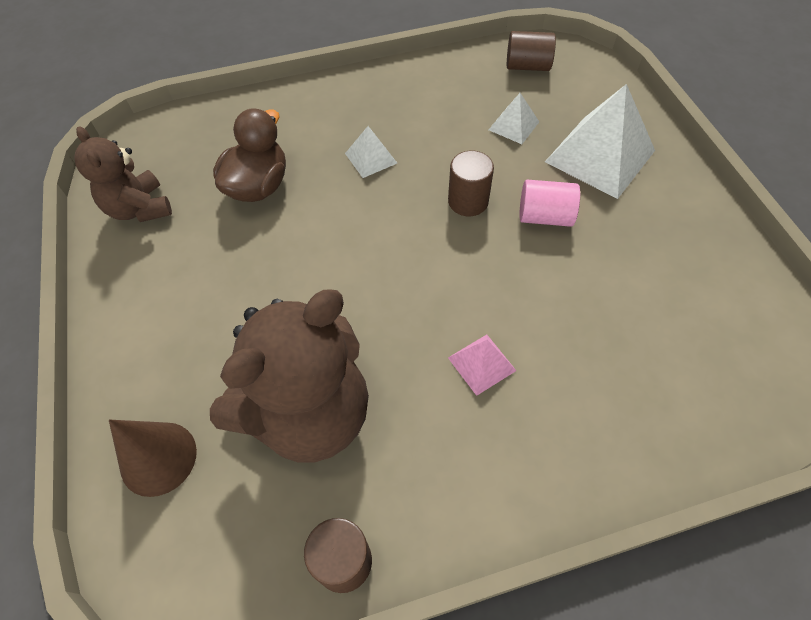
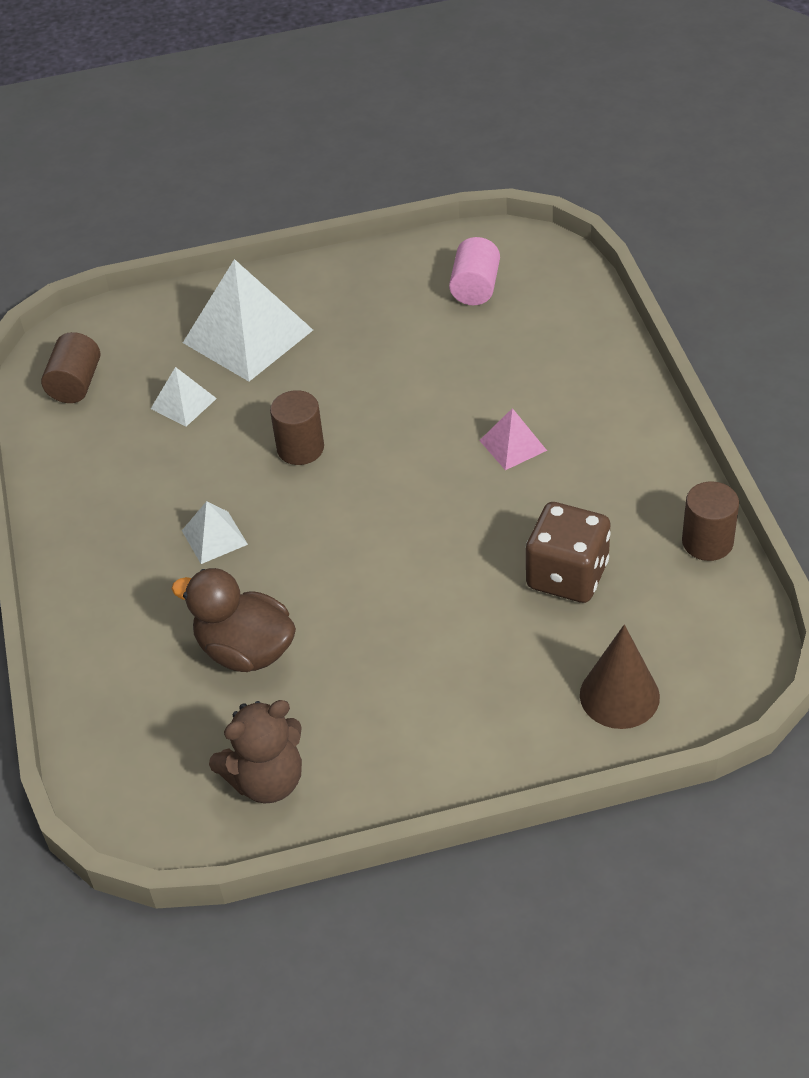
camera: 85 degrees left, 10 degrees down
(309, 413) = (567, 575): brown teddy bear -> brown dice
(544, 216) = (331, 387): pink cylinder -> pink cylinder (475, 288)

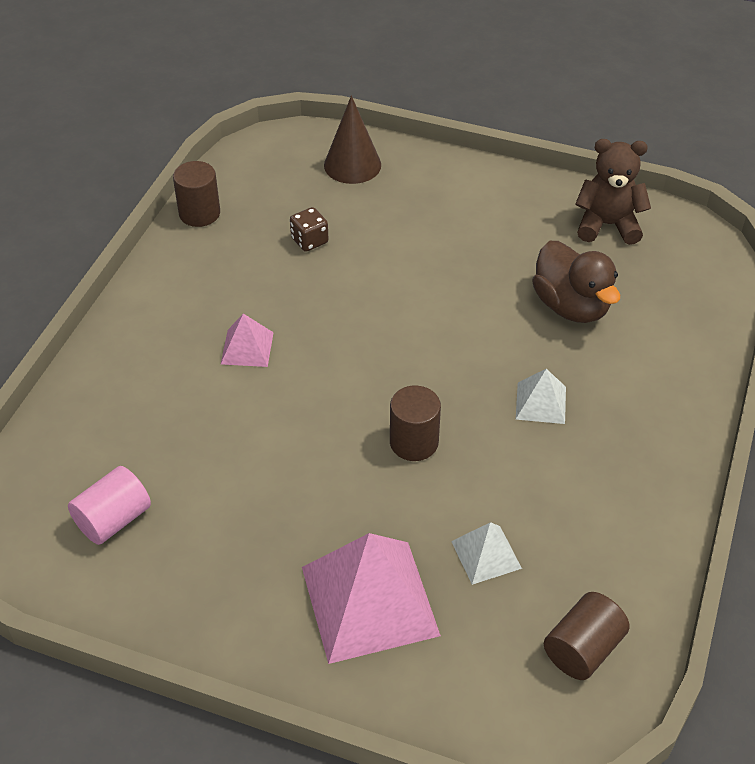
camera: 150 degrees left, 0 degrees up
(248, 336) = (369, 600): white pyramid -> pink pyramid
(567, 575) = (309, 241): brown dice -> brown dice, size x0.52

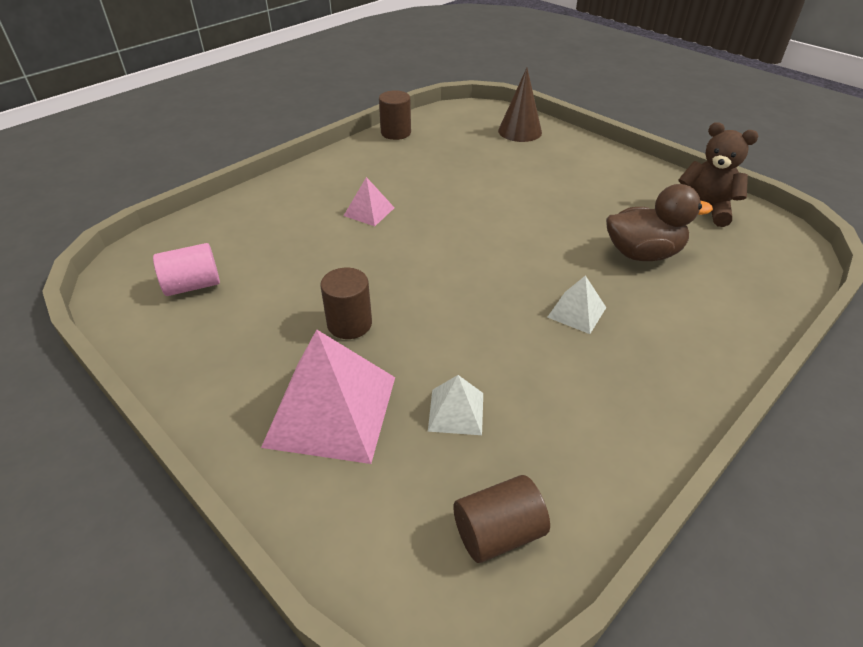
camera: 25 degrees right, 5 degrees down
(309, 241) = (459, 164): brown dice -> none
(414, 442) = (450, 307): brown cylinder -> brown cylinder (349, 324)
(571, 306) = (643, 253): brown duck -> brown duck turned 90 degrees counterclockwise

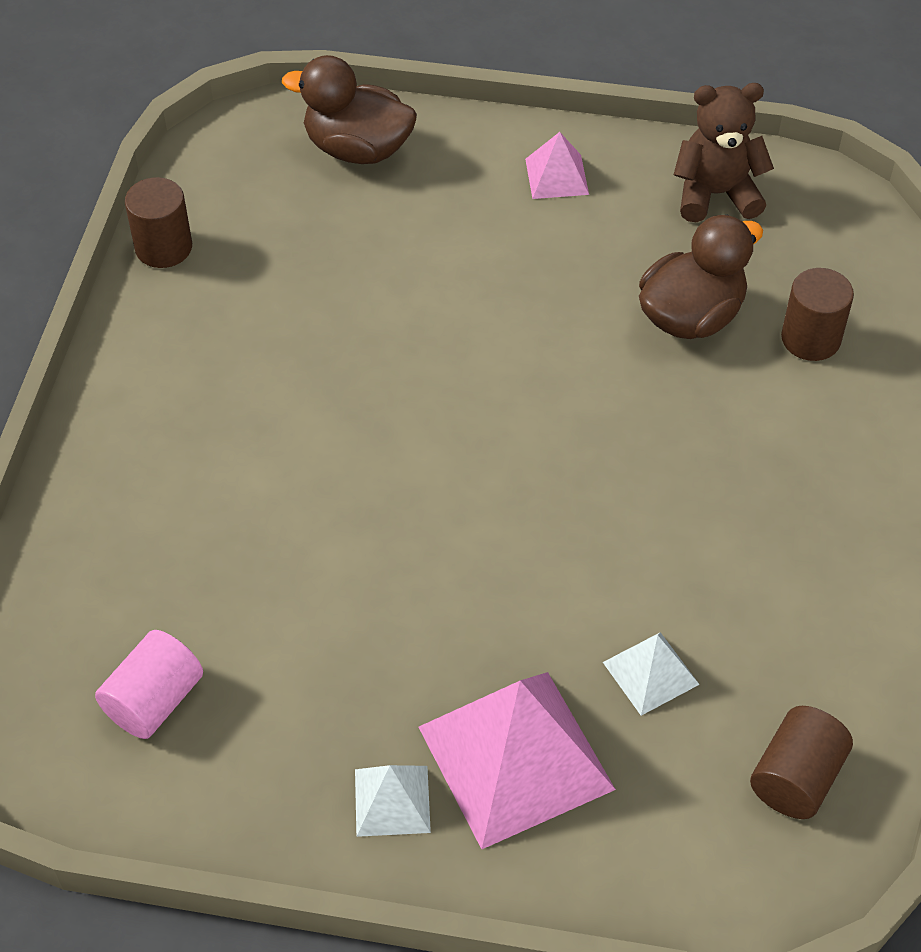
camera: 35 degrees left, 10 degrees up
(349, 324) = (426, 633): brown cylinder -> brown cylinder (810, 339)
(369, 211) = (275, 434): pink pyramid -> pink pyramid (557, 176)
(520, 131) = (357, 149): brown cone -> brown duck
(577, 312) = (678, 456): white pyramid -> white pyramid (392, 800)

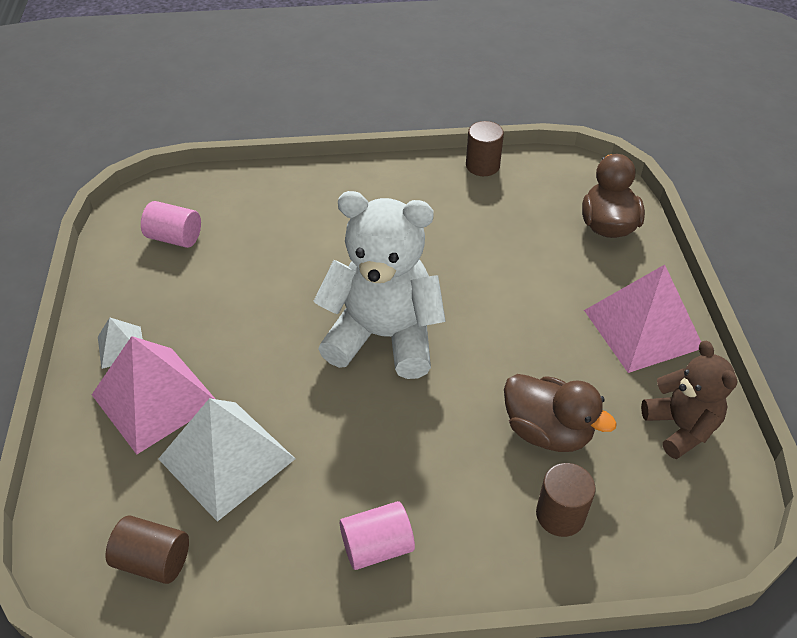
camera: 75 degrees right, 5 degrees down
(482, 449) = (383, 337): none -> white teddy bear
(557, 176) = (643, 328): pink pyramid -> pink pyramid, size x2.04
(651, 673) = (227, 459): white pyramid -> white pyramid, size x2.04
(820, 525) = (377, 546): none -> pink cylinder

